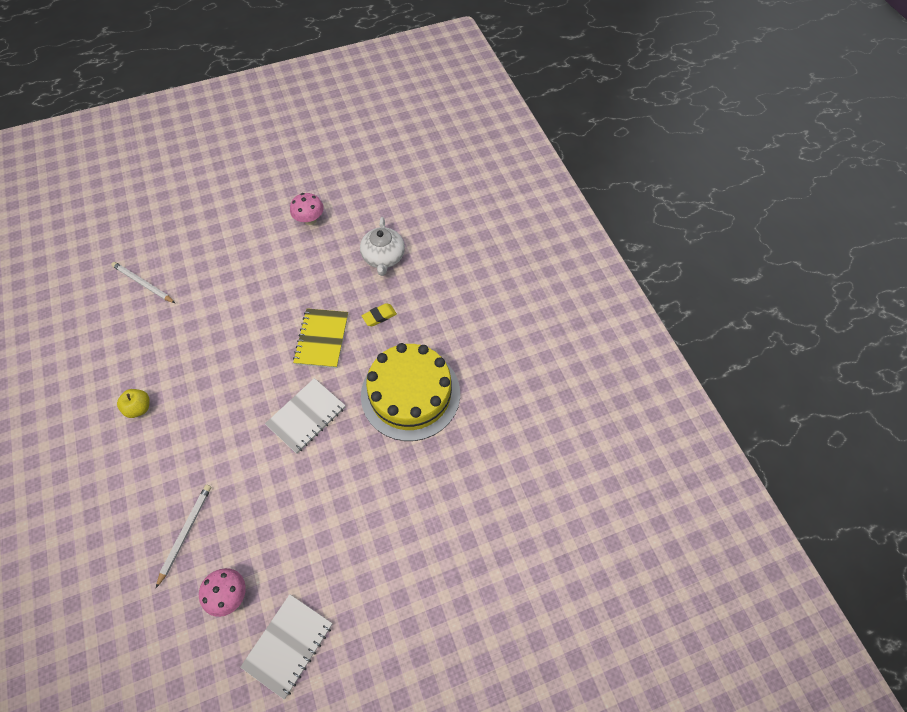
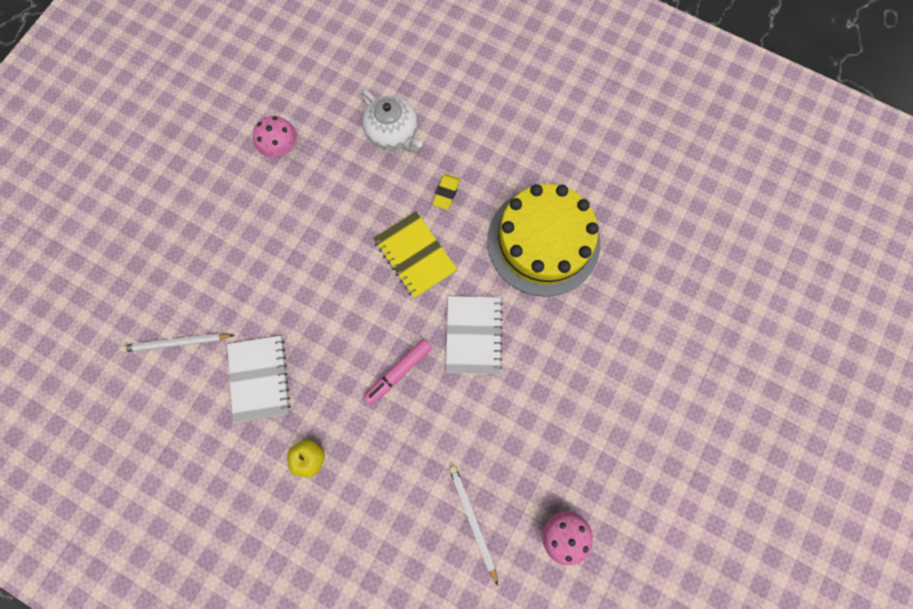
camera: 40 degrees left, 15 degrees up
(239, 401) = (398, 372): none -> pink marker
(288, 645) = (648, 525): white notebook -> white notebook (259, 378)

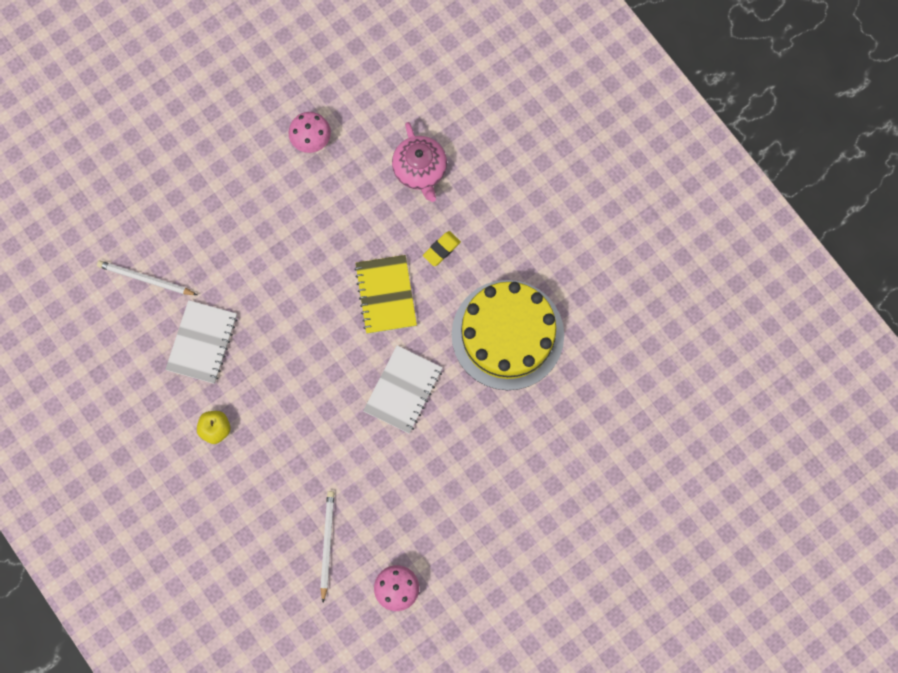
camera: 25 degrees right, 0 degrees up
(393, 133) = (420, 170): white teapot -> pink teapot
(398, 372) = (323, 392): pink marker -> none

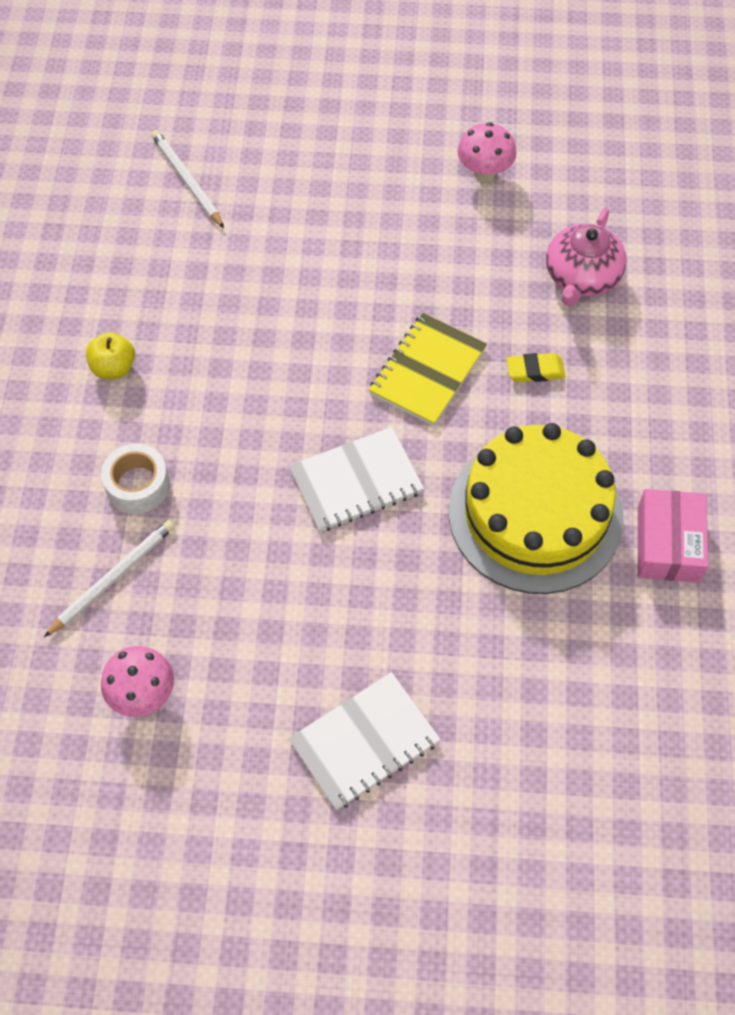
camera: 40 degrees right, 15 degrees down
(202, 342) = (184, 276): white notebook -> white notebook (364, 742)
(292, 484) = (137, 485): none -> white tape
(584, 298) = (668, 544): none -> pink box

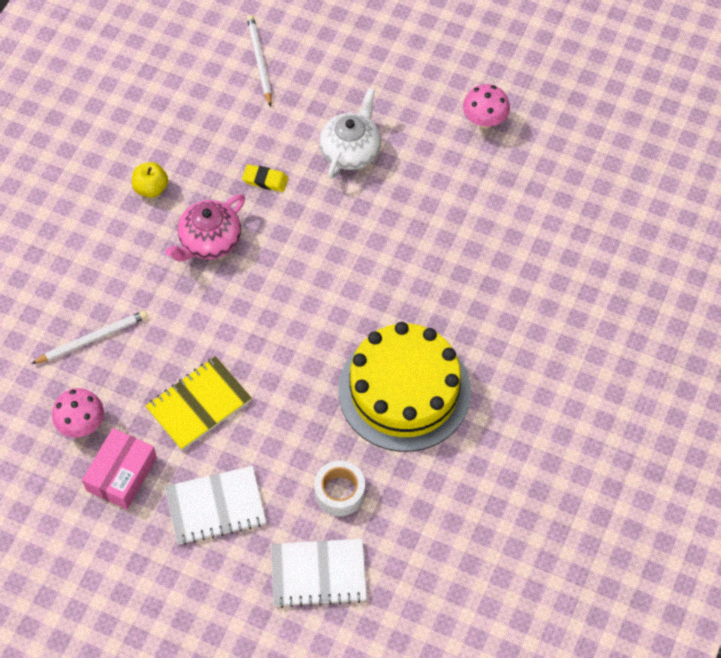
camera: 20 degrees right, 0 degrees up
(137, 485) = (134, 279): white tape -> white tape (339, 492)
(343, 250) = (351, 150): none -> white teapot
(356, 481) = (287, 326): white notebook -> white notebook (318, 574)
(427, 371) = (373, 261): yellow notebook -> yellow notebook (199, 404)
(535, 370) = (452, 286): yellow eraser -> yellow eraser (265, 180)
(581, 277) = (520, 225): pink teapot -> pink teapot (209, 241)
(668, 544) = (490, 443): pink box -> pink box (121, 474)

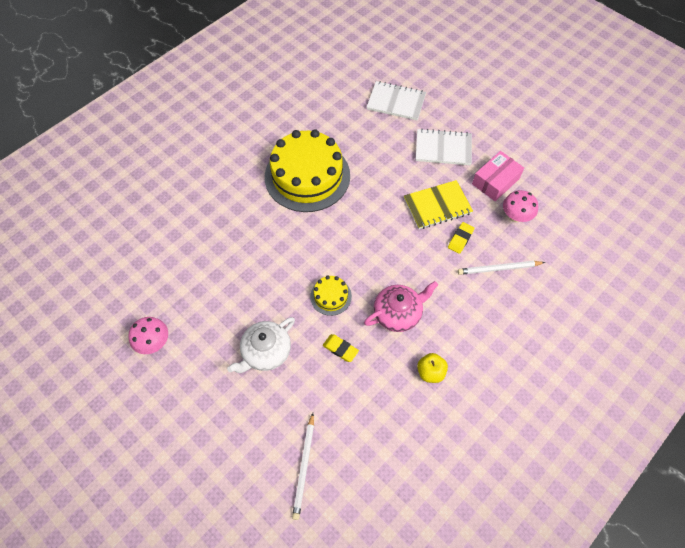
camera: 160 degrees left, 0 degrees up
(154, 364) = (460, 239): none -> yellow eraser
(301, 235) = (331, 296): none -> yellow cake
(339, 492) = (369, 135): white tape -> none

